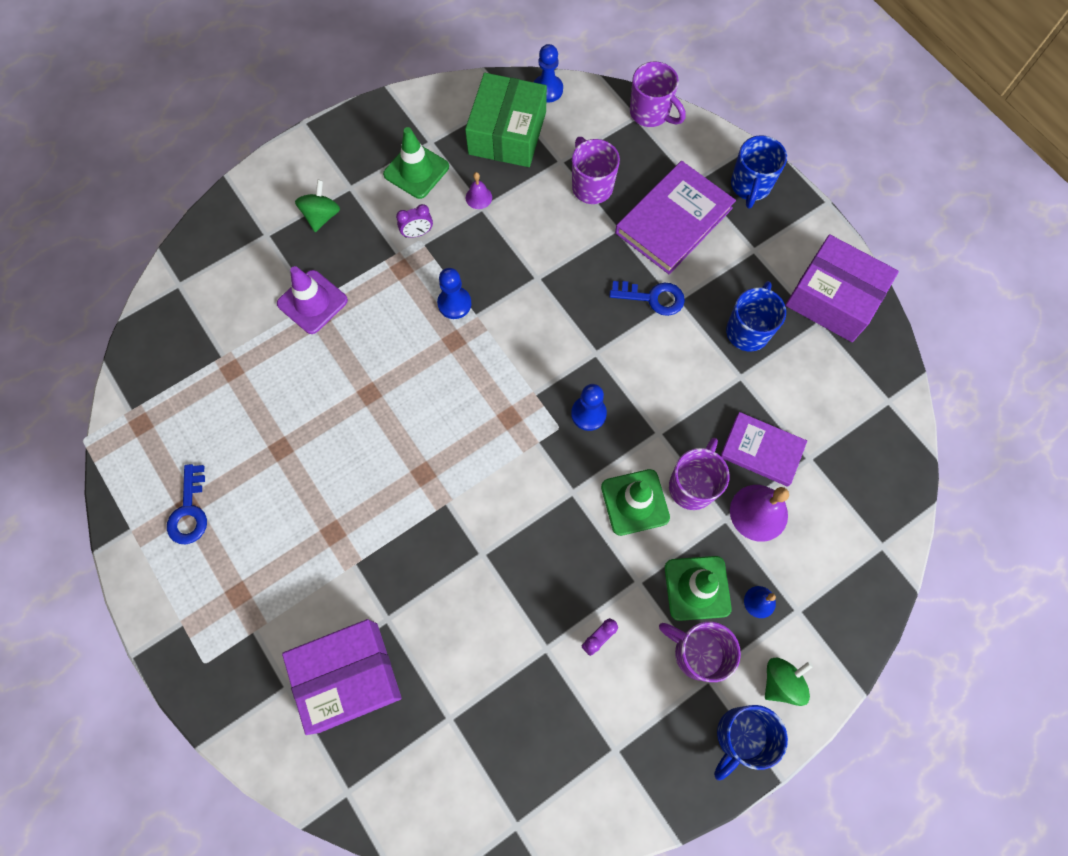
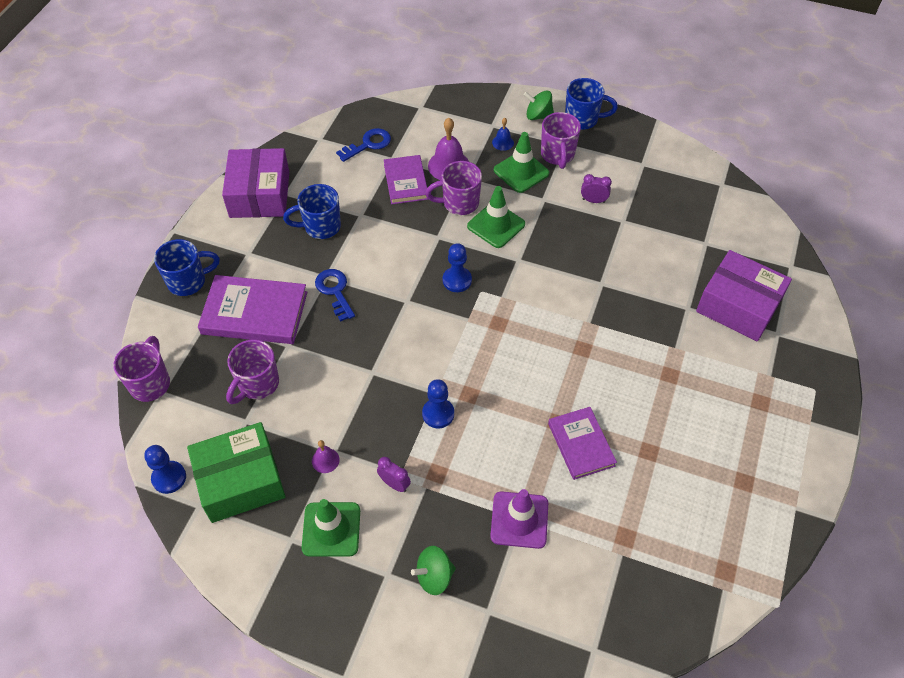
camera: 125 degrees left, 15 degrees down
(189, 511) = (745, 477): blue key -> blue key (368, 144)
(333, 397) = (581, 444): none -> purple book

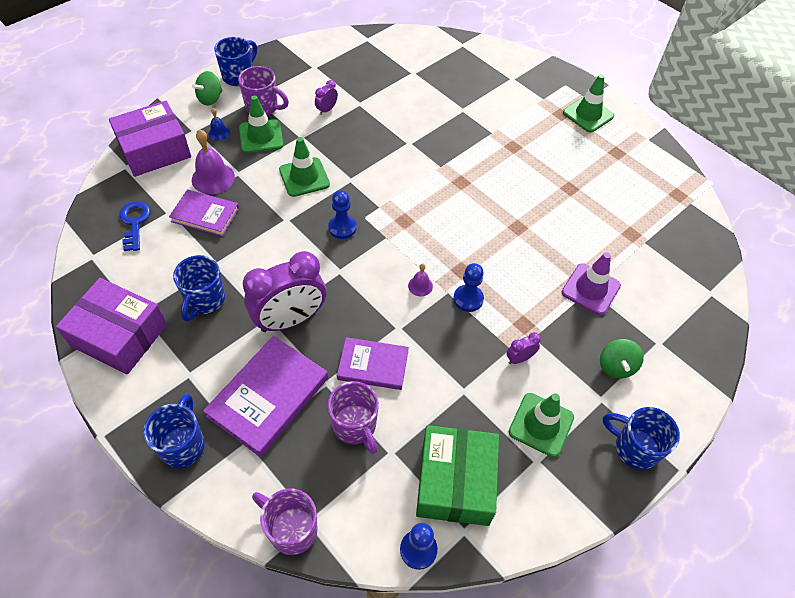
camera: 65 degrees left, 0 degrees up
(325, 460) = (469, 401): purple bell -> purple bell (420, 286)
(335, 291) = (290, 320): blue key -> purple clock
(347, 624) = (634, 448): none -> blue mug
(459, 203) = (261, 190): purple mug -> none
(581, 444) = (544, 222): purple book -> purple book (373, 365)
(738, 306) = (477, 85): purple box -> purple box (154, 150)
(783, 430) = (588, 114): none -> green traffic cone

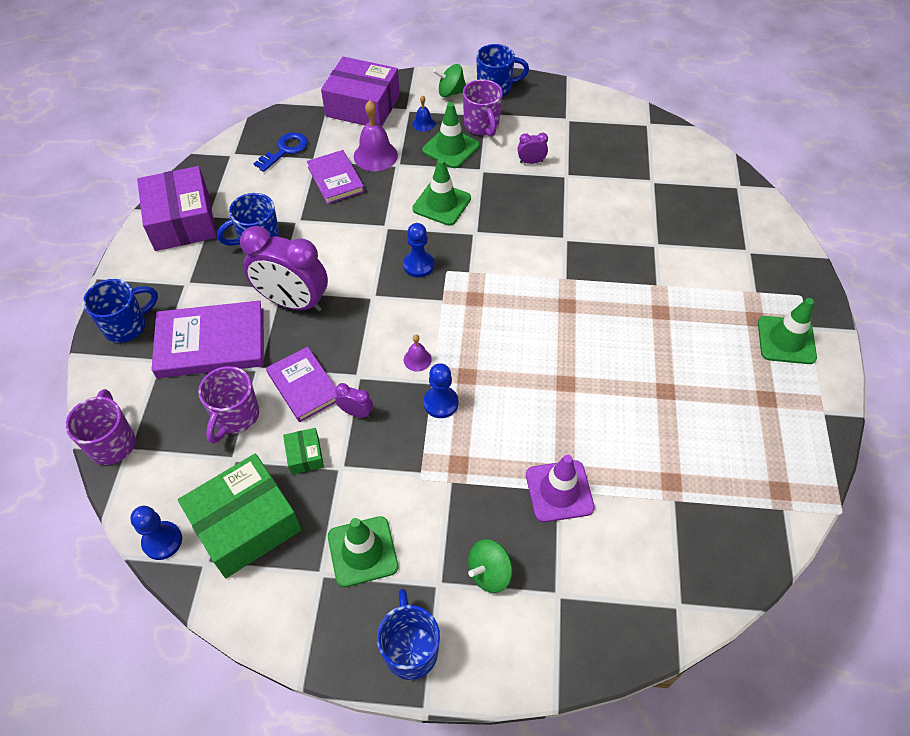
camera: 50 degrees right, 0 degrees up
(433, 405) = (305, 455): none -> green box
(519, 358) = (417, 486): purple clock -> purple clock (356, 412)

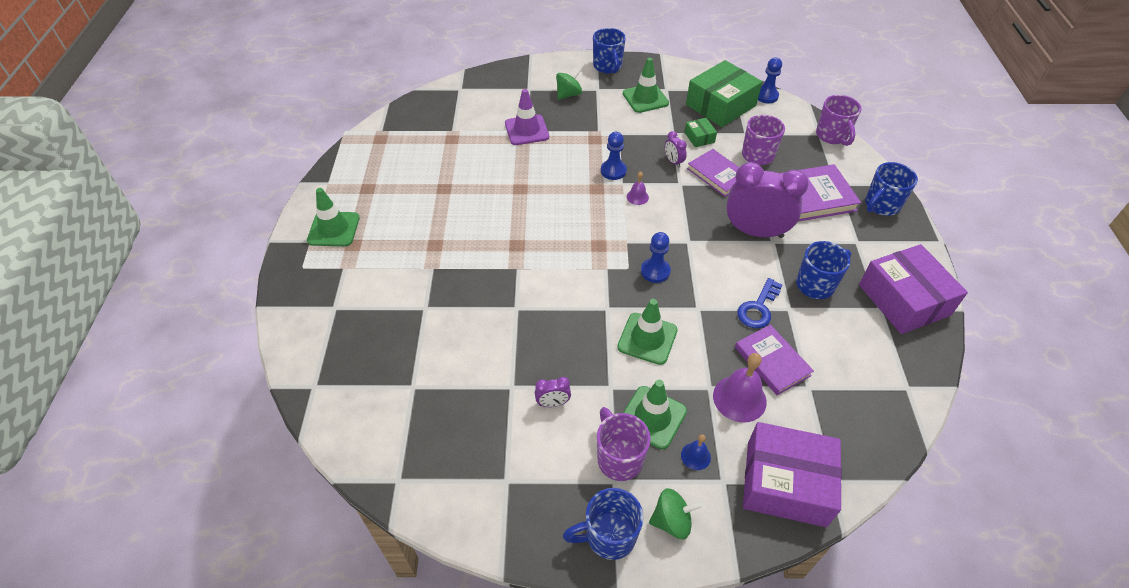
camera: 175 degrees right, 5 degrees down
(285, 150) = (849, 398): blue key -> blue key (758, 308)
(356, 412) = (673, 162): purple clock -> purple clock turned 45 degrees clockwise

